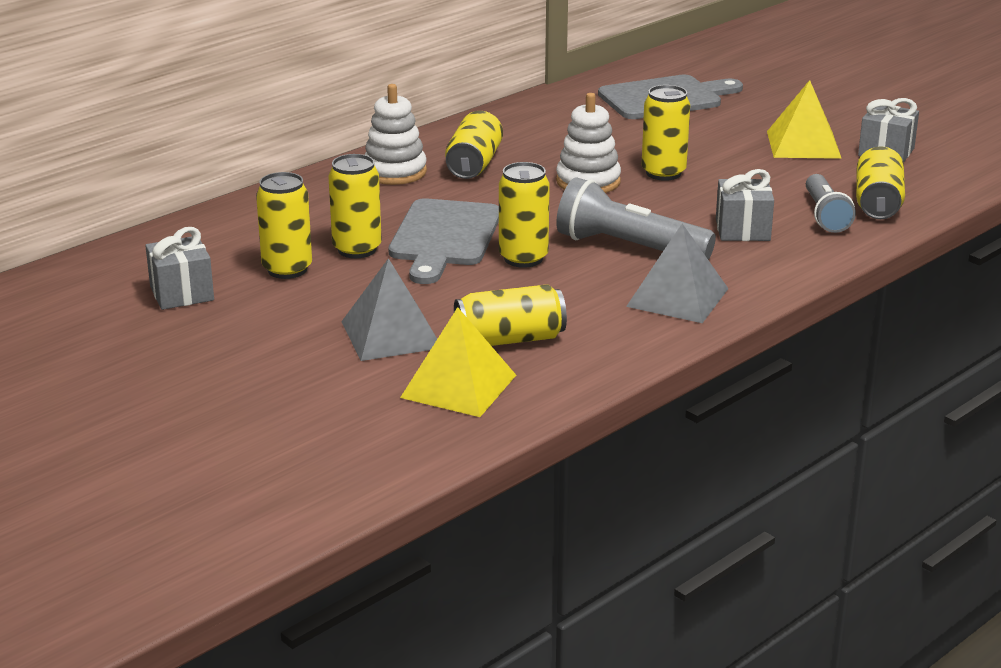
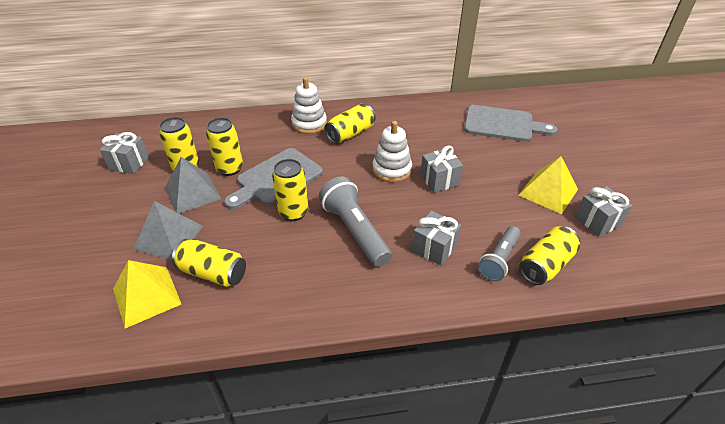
camera: 35 degrees right, 15 degrees up
(663, 173) = (439, 180): yellow can -> grey gift
(677, 297) = (334, 287): grey pyramid -> grey pyramid (192, 193)

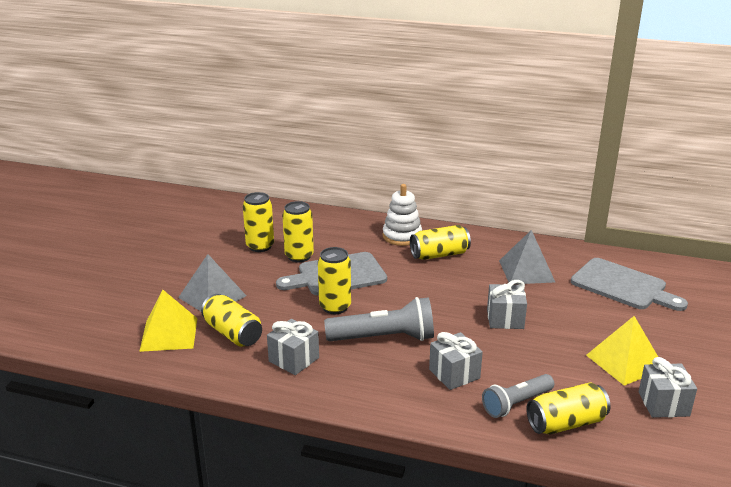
camera: 25 degrees right, 15 degrees down
(129, 163) = (213, 230): grey gift -> grey gift (294, 359)
(192, 193) = (253, 267): grey pyramid -> grey pyramid (526, 271)
(355, 231) = (384, 338): grey flashlight -> grey flashlight turned 90 degrees clockwise
(392, 170) = (460, 297): white stacking toy -> none

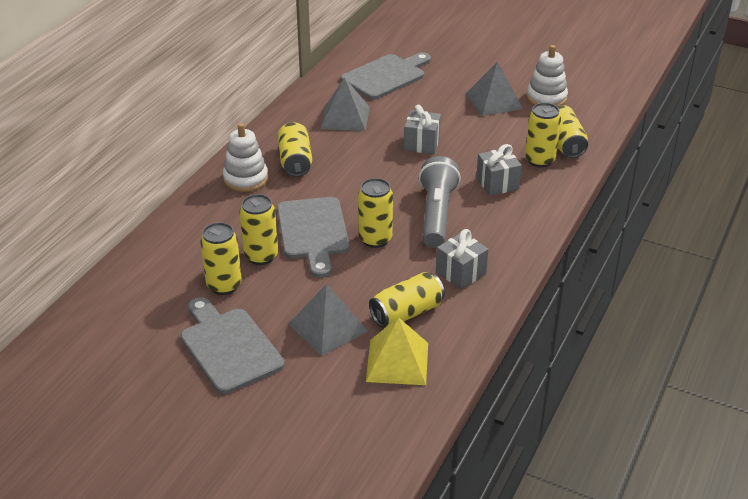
camera: 80 degrees left, 10 degrees up
(189, 258) = (229, 347): none -> grey cutting board
(516, 403) = (539, 160): grey flashlight -> yellow can
(625, 362) = (494, 101): yellow pyramid -> grey pyramid
(663, 404) = (546, 98): grey gift -> white stacking toy

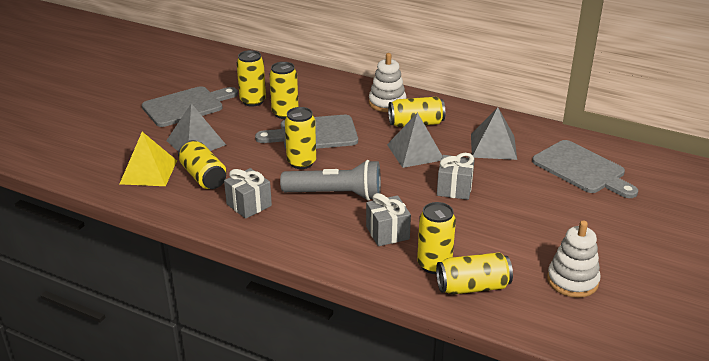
camera: 90 degrees right, 5 degrees down
(494, 101) = (552, 239): grey pyramid -> grey pyramid (415, 152)

